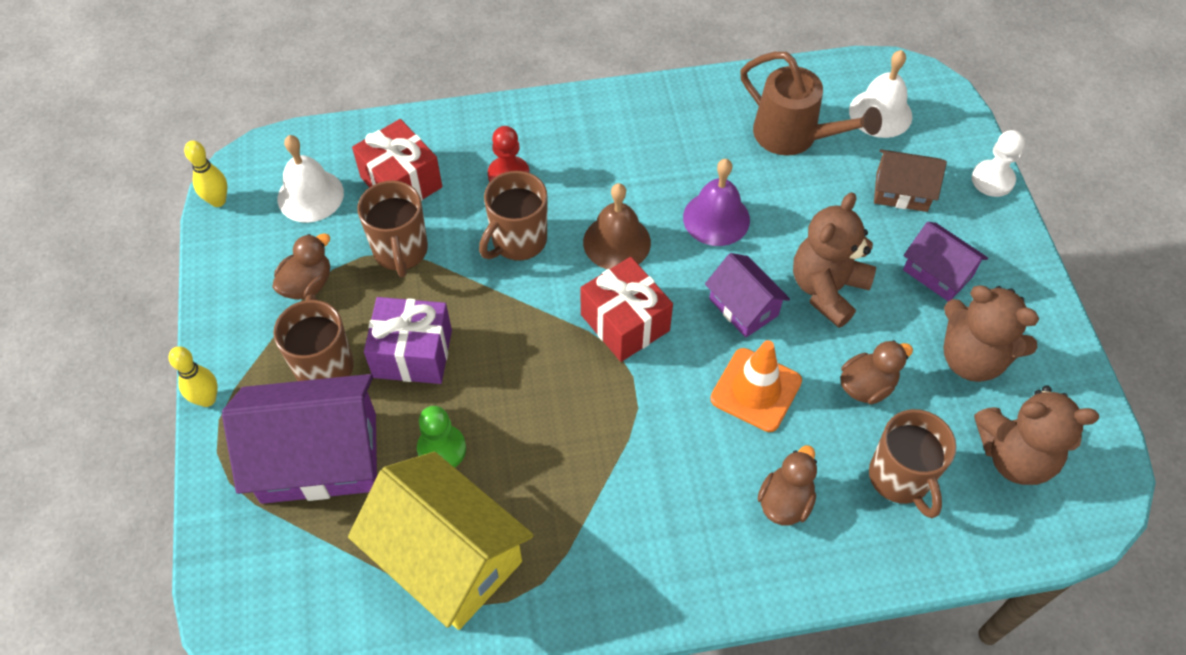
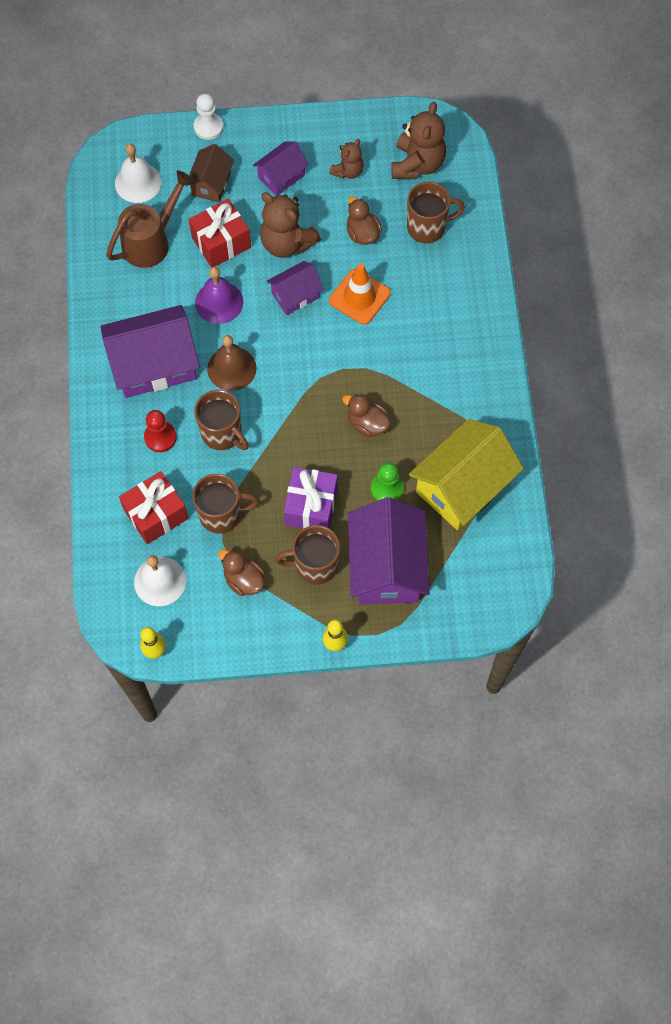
camera: 85 degrees left, 10 degrees up
(612, 158) = (154, 364): none -> purple house
(625, 323) = (300, 369): red gift -> red gift (221, 242)
(785, 501) = (438, 292): brown duck -> brown duck (367, 423)
(972, 358) = (348, 171): brown teddy bear -> brown teddy bear, size x0.58

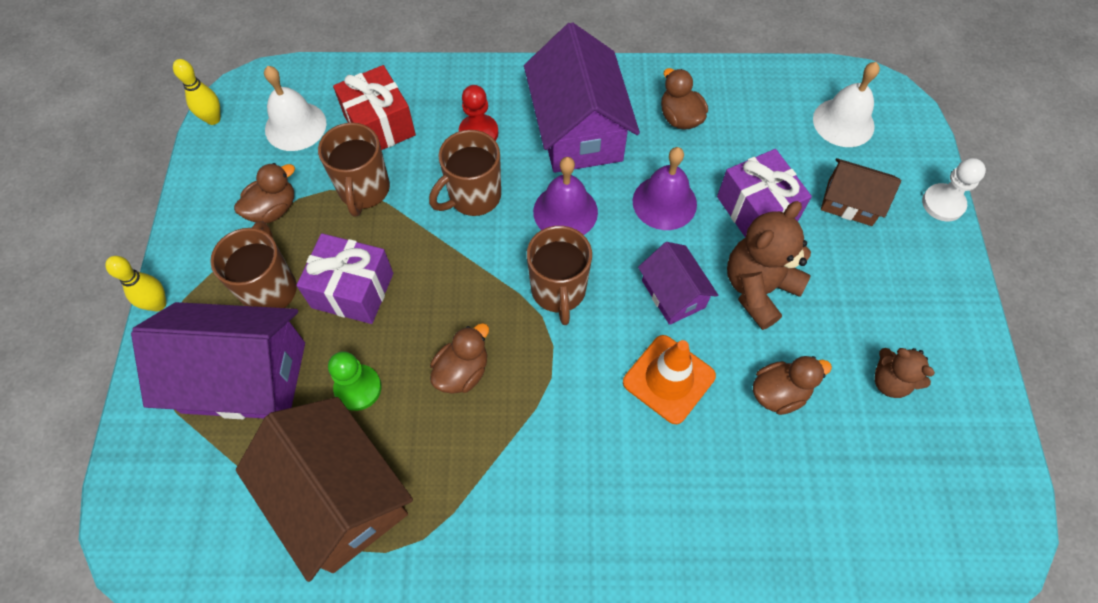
camera: 95 degrees right, 5 degrees down
(138, 293) = (680, 118): none -> brown duck
(151, 242) = (754, 133): brown watering can -> none
(221, 242) = (756, 209): red gift -> purple gift
(231, 368) = (565, 211): brown bell -> purple bell
(281, 176) = (871, 289): purple house -> none
(417, 164) = (916, 491): brown teddy bear -> none
(427, 227) = (795, 494): brown mug -> brown mug (558, 291)
(462, 486) = (339, 497): yellow house -> brown house

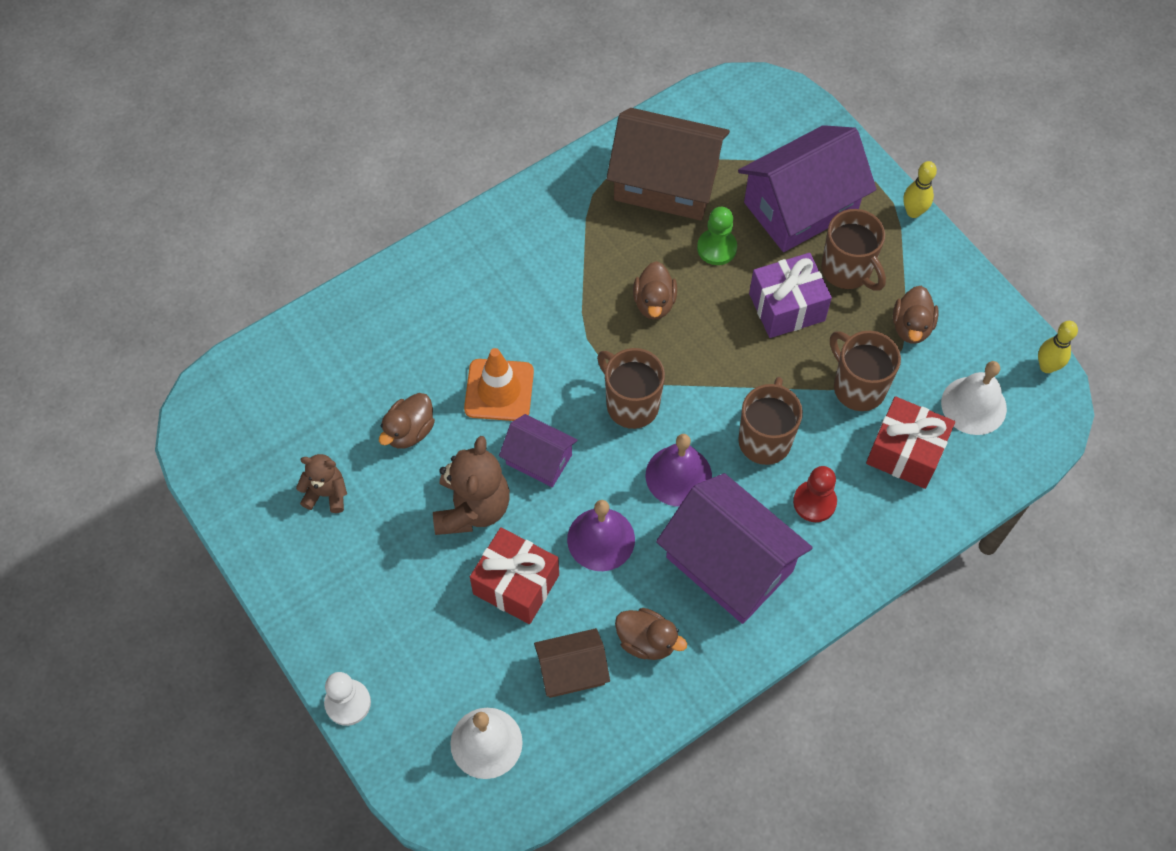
camera: 145 degrees right, 0 degrees up
(756, 209) = (516, 584): purple gift -> red gift
(850, 202) = (435, 647): brown house -> brown house (572, 670)

